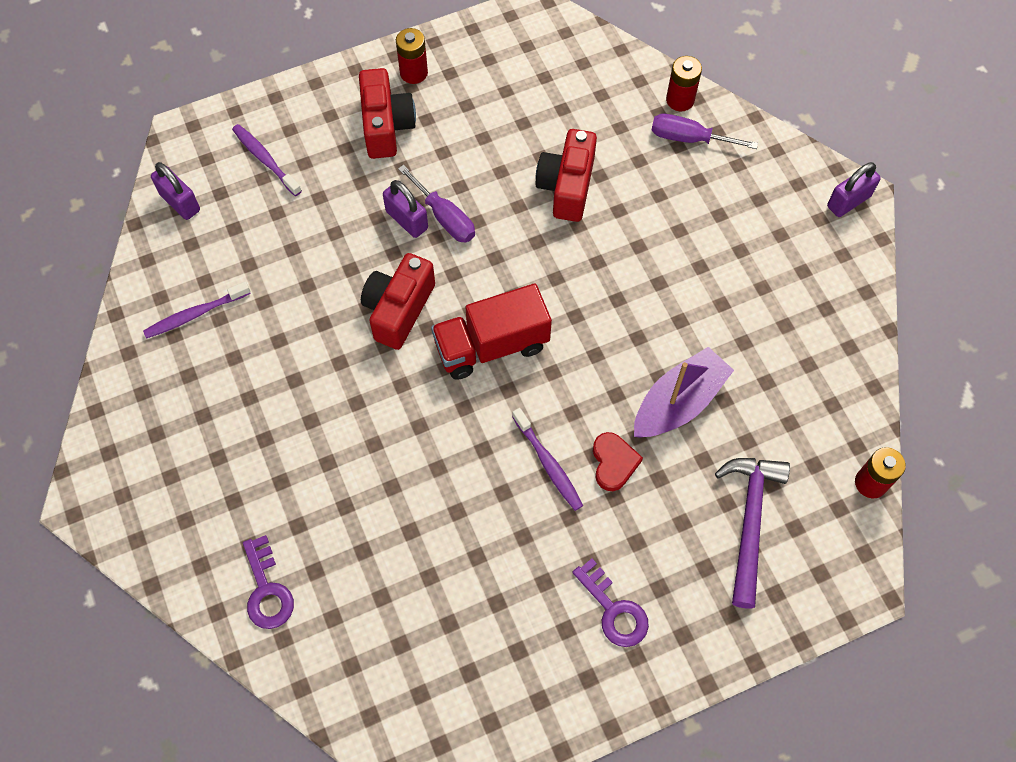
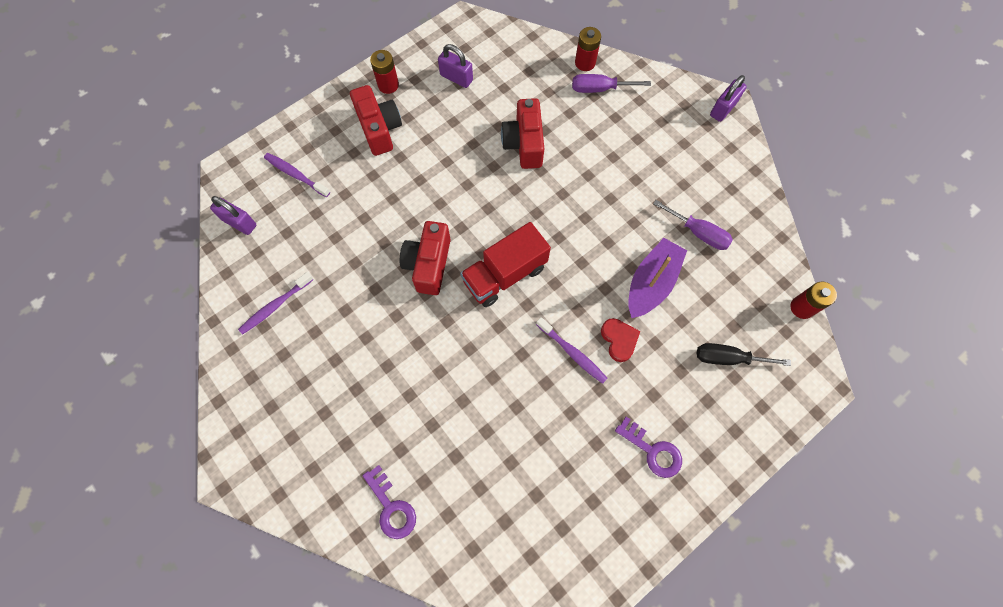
camera: 15 degrees left, 5 degrees up
(407, 220) = (415, 195): purple padlock -> purple padlock (456, 78)
(444, 217) = (442, 187): purple screwdriver -> purple screwdriver (698, 233)
(750, 521) = (728, 358): purple hammer -> black screwdriver

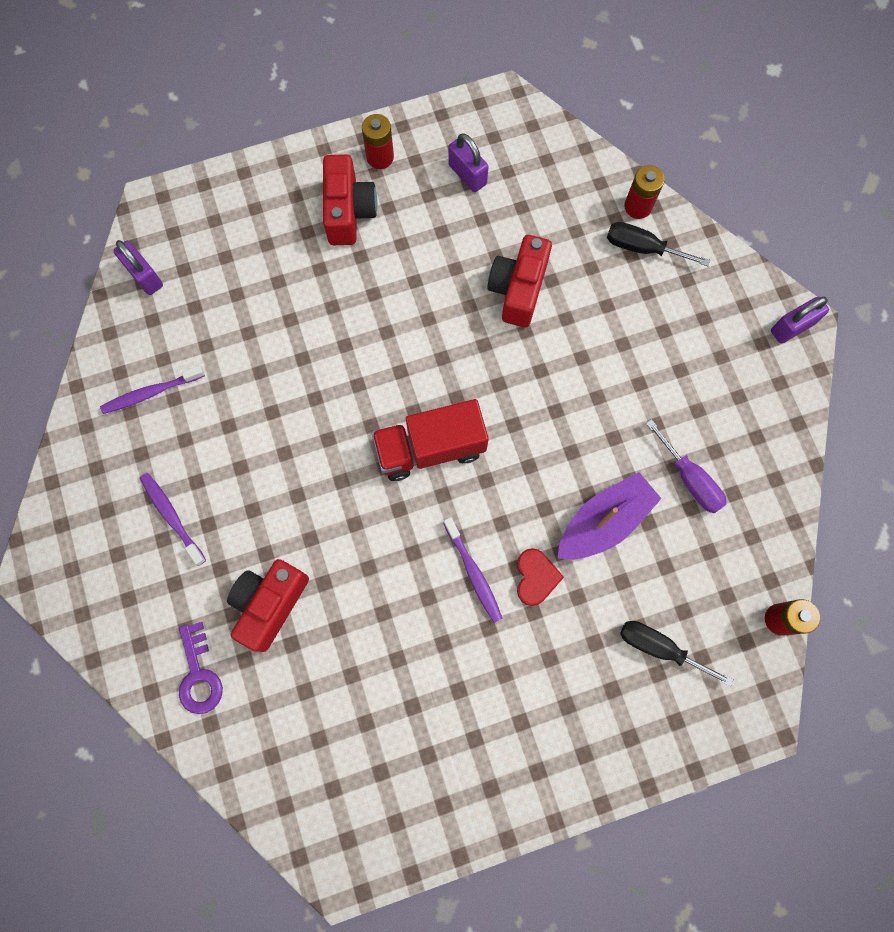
camera: 20 degrees right, 5 degrees up
(296, 175) = (229, 238): purple toothbrush -> purple toothbrush (172, 517)
(428, 264) = (345, 404): red camera -> red camera (270, 604)
(599, 89) = (642, 248): purple screwdriver -> black screwdriver
(652, 451) = (521, 724): purple key -> none

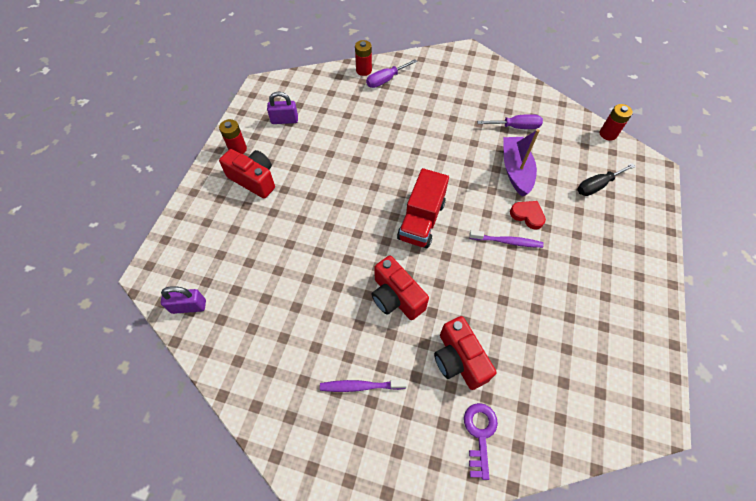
camera: 55 degrees left, 15 degrees down
(151, 393) = (268, 349): purple toothbrush -> none
(198, 675) = (480, 434): purple key -> purple key turned 105 degrees counterclockwise
(518, 290) = (365, 135): red camera -> red camera (396, 297)
(642, 248) = (386, 80): black screwdriver -> purple screwdriver
(792, 327) = (468, 55): purple padlock -> none

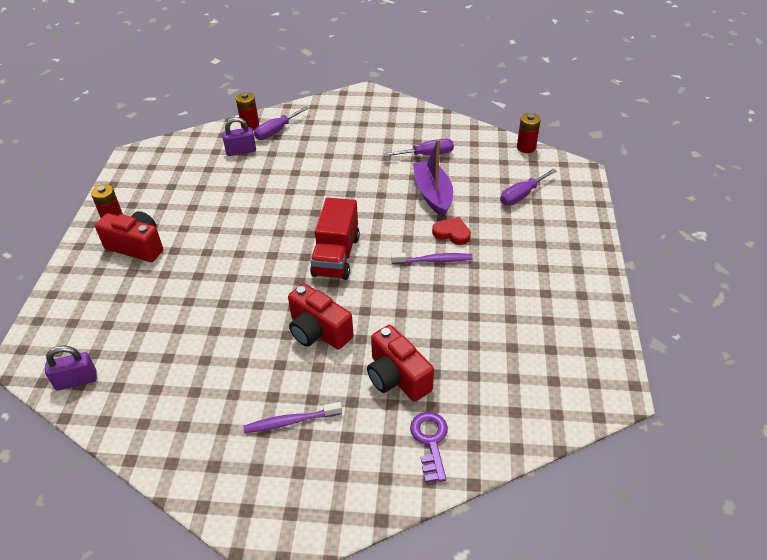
camera: 10 degrees left, 15 degrees down
(284, 120) = (165, 184): purple padlock -> purple padlock (241, 151)
(597, 186) = (521, 195): black screwdriver -> purple screwdriver

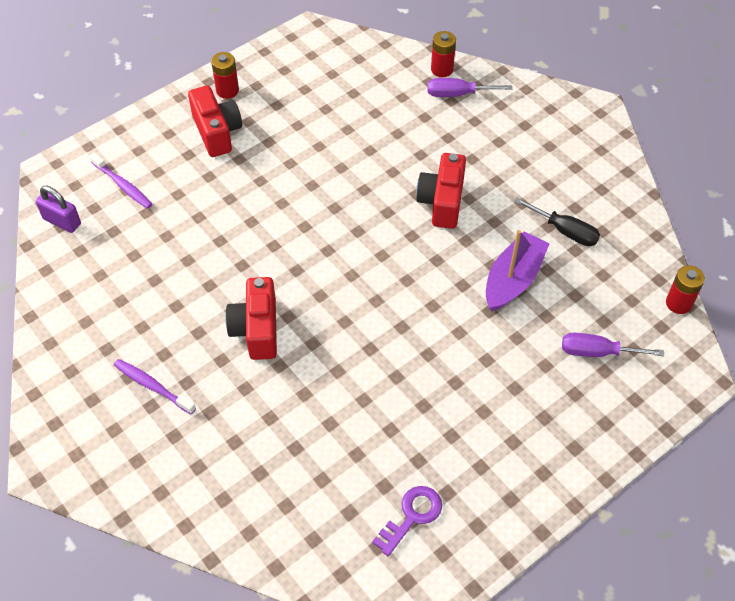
camera: 45 degrees right, 10 degrees up
(241, 151) = (401, 94): purple padlock -> none
(336, 256) = (352, 271): red truck -> none
(397, 377) = (265, 424): red camera -> red camera (442, 202)
(427, 155) = (565, 231): purple screwdriver -> black screwdriver
(430, 441) = (223, 498): purple key -> purple key (412, 516)
(433, 260) = (426, 347): purple toothbrush -> purple toothbrush (123, 185)
(452, 233) = (477, 334): red heart -> none

